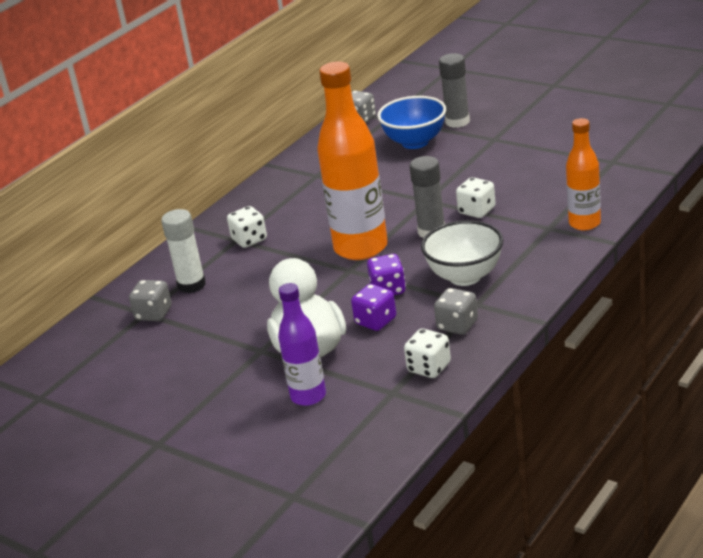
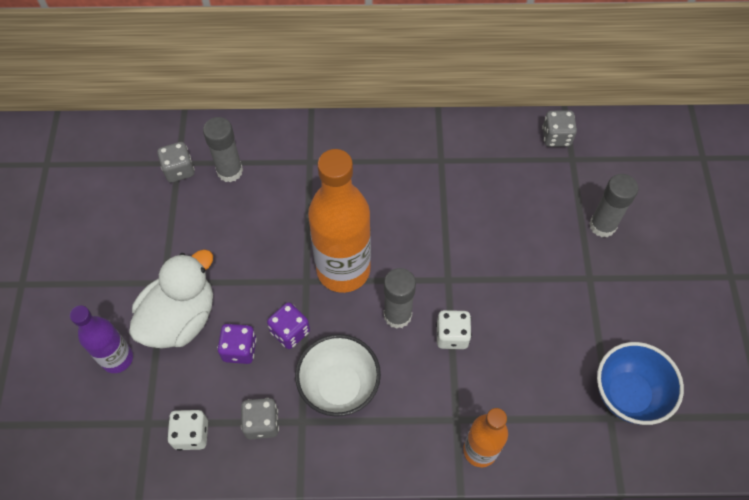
camera: 50 degrees right, 30 degrees up
(191, 285) = (230, 171): white glue stick -> grey glue stick
(249, 240) = (313, 172): white dice -> none
(415, 142) = (543, 209): blue bowl -> blue bowl (628, 394)

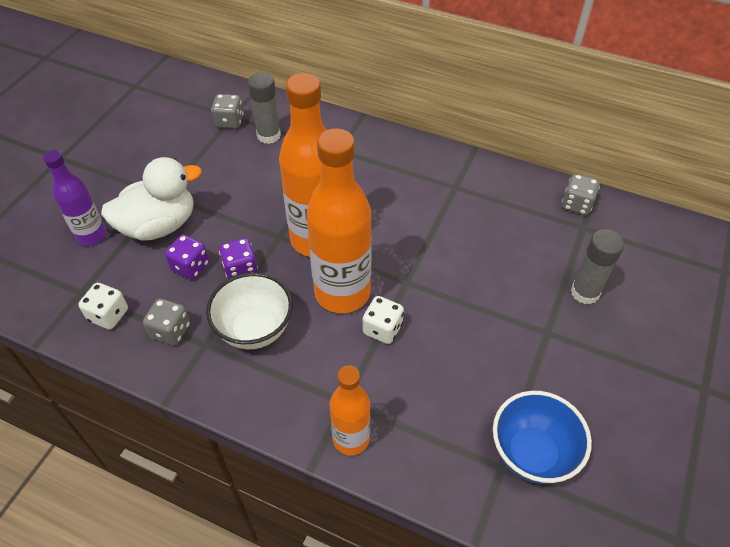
camera: 25 degrees right, 10 degrees down
(397, 315) = (342, 293): grey glue stick -> orange bottle

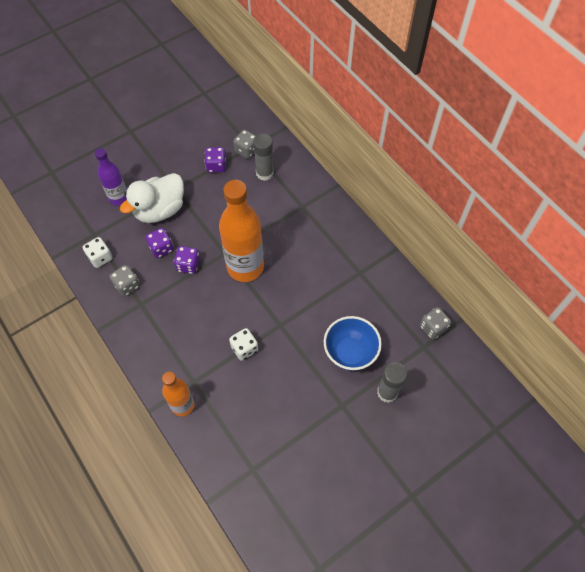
camera: 30 degrees right, 10 degrees up
(159, 225) = (160, 210): white duck -> white duck turned 135 degrees clockwise
(202, 151) = (216, 166): none -> purple dice
(255, 330) = (172, 309): white bowl -> none
(342, 293) = (237, 312): orange bottle -> none
(532, 453) = (275, 472): blue bowl -> blue bowl (350, 353)

